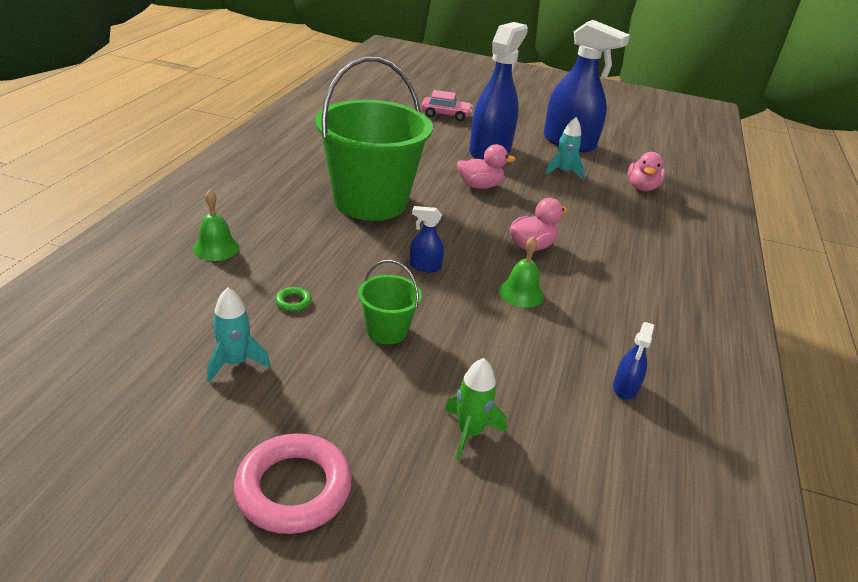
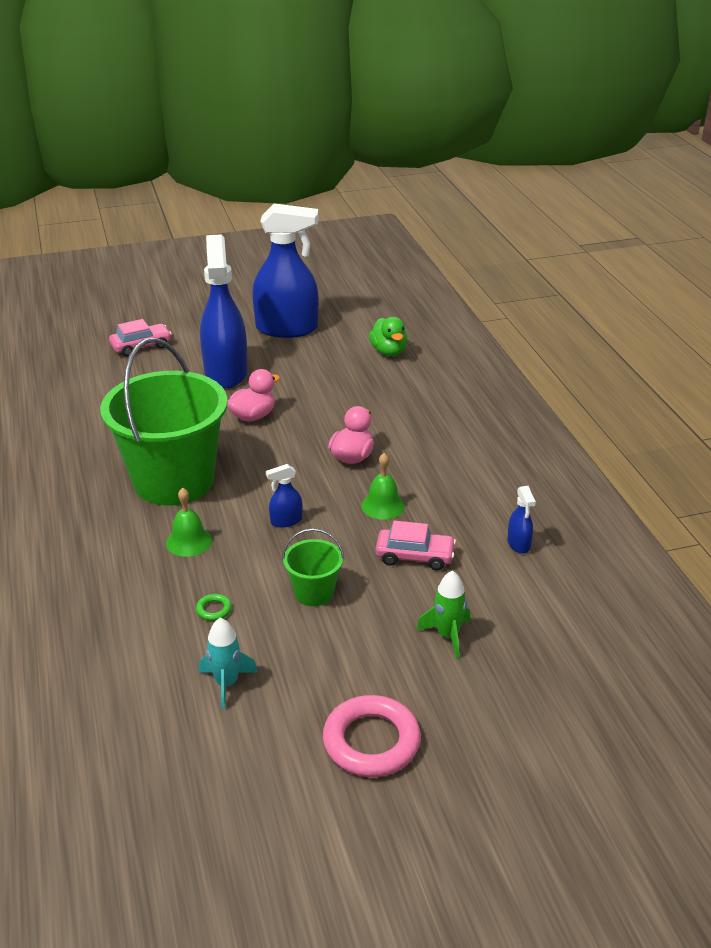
camera: 30 degrees left, 0 degrees up
(216, 248) = (87, 598): green bell -> green bell (189, 541)
(508, 347) = (415, 556): none -> pink car
(563, 172) = (310, 365): turquoise rocket -> none
(642, 187) = (388, 352): pink duck -> green duck

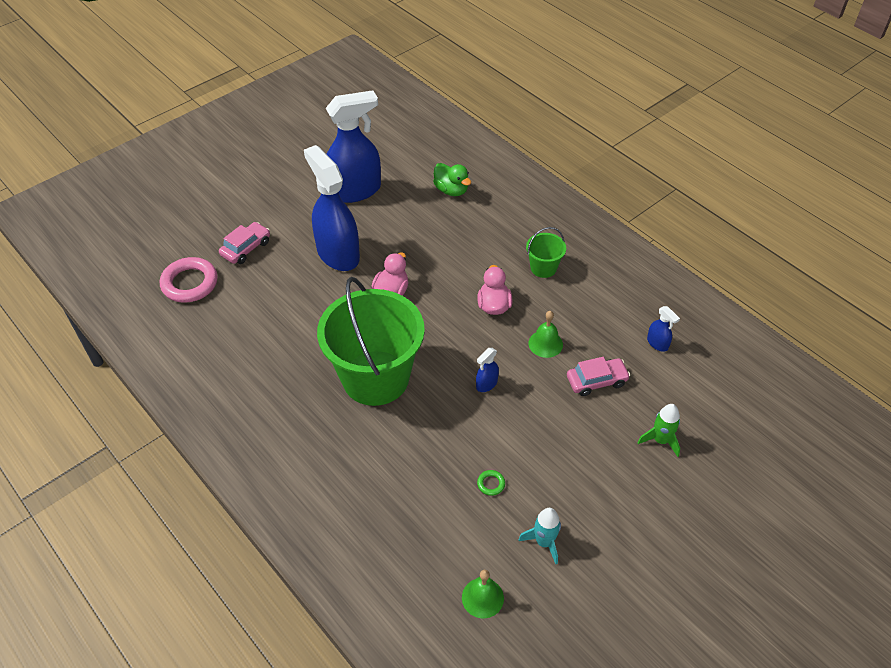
camera: 25 degrees left, 15 degrees up
(189, 541) = (429, 430): green bell -> green bell (482, 597)
(314, 592) = (550, 440): green bucket -> green bucket (543, 268)
(371, 741) = (667, 546): pink ring -> pink ring (190, 283)

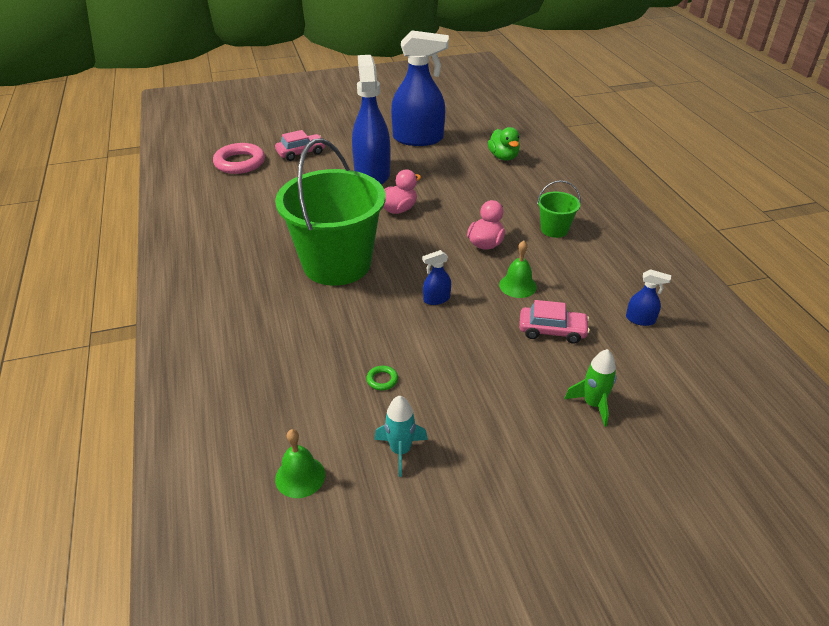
camera: 25 degrees right, 10 degrees down
(657, 343) = (640, 319): blue spray bottle -> blue spray bottle turned 60 degrees counterclockwise

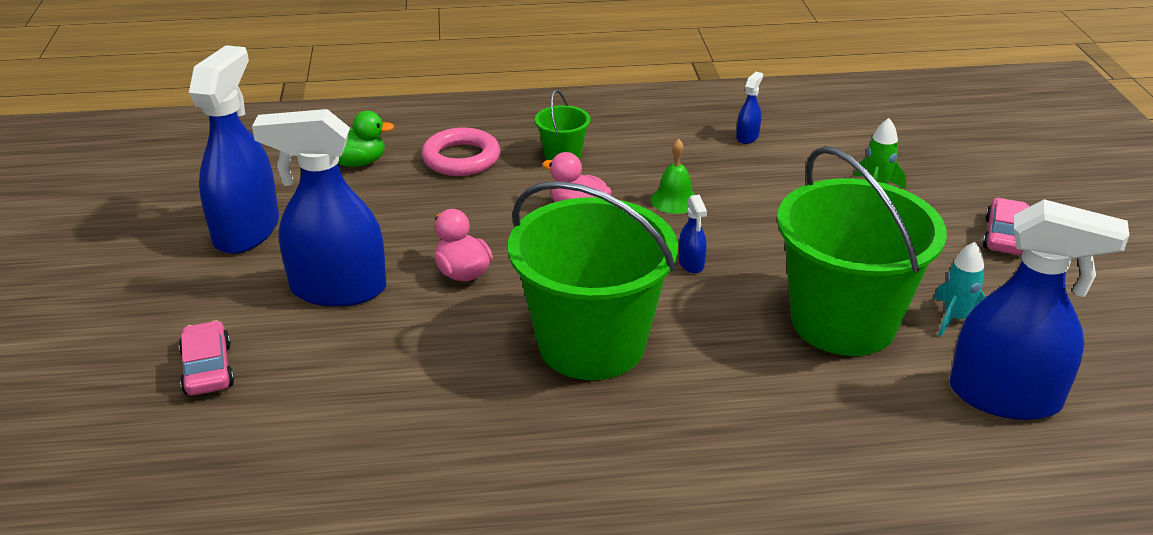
camera: 80 degrees left, 5 degrees down
(240, 163) = (195, 457): pink ring -> pink ring (461, 158)
(300, 476) = (1005, 397): green bell -> blue spray bottle
(382, 380) = (843, 322): green ring -> green bucket
(552, 330) = (761, 192): pink car -> pink car (1004, 236)

